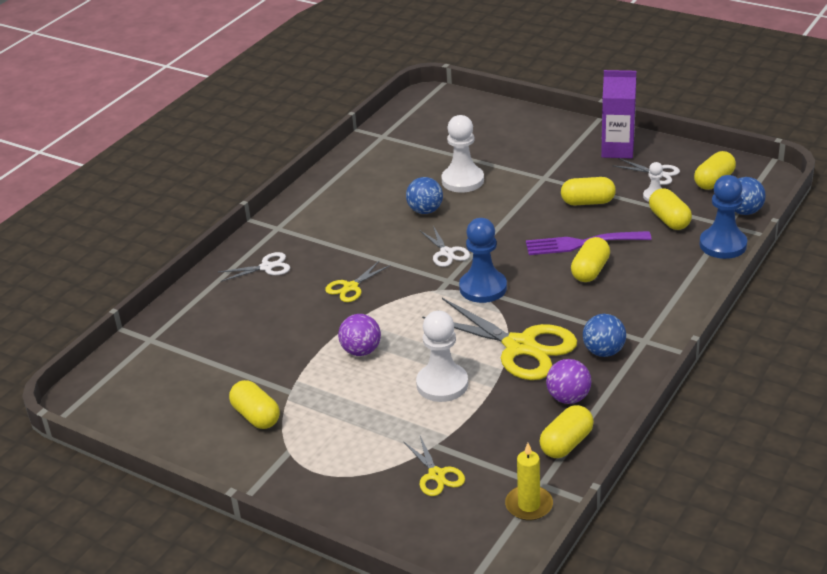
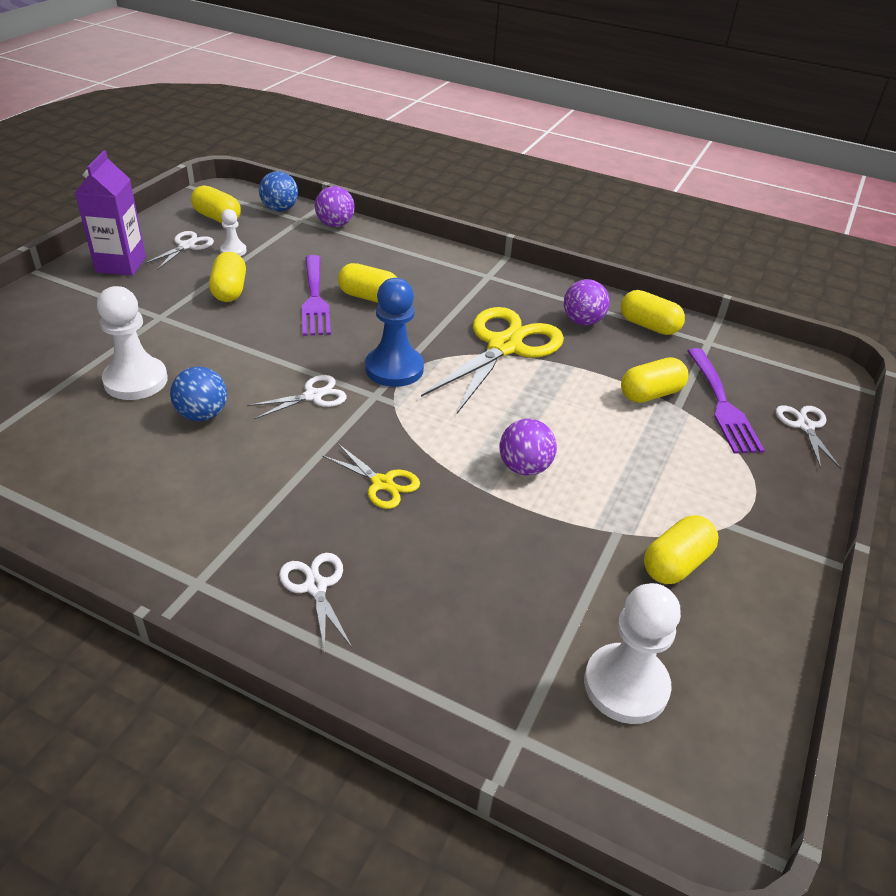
camera: 100 degrees left, 5 degrees up
(404, 526) = (805, 426): none -> white scissors
(436, 475) = (722, 405): yellow scissors -> purple fork
(442, 384) = (577, 400): white pawn -> white pawn (626, 685)
(529, 505) = (739, 350): yellow candle -> none
(603, 351) = (508, 298): blue ball -> none
(669, 220) = (283, 247): yellow capsule -> yellow capsule (650, 394)
(723, 245) = (335, 225): blue pawn -> purple ball

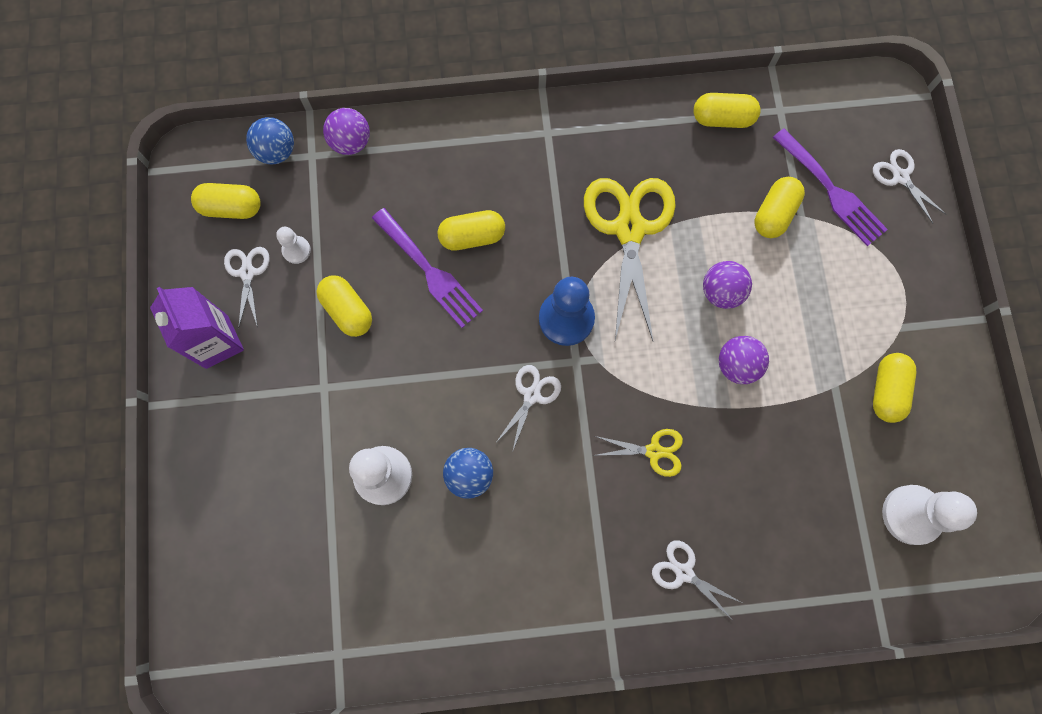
camera: 30 degrees left, 35 degrees up
(582, 321) = (668, 149): purple ball -> purple ball (721, 292)

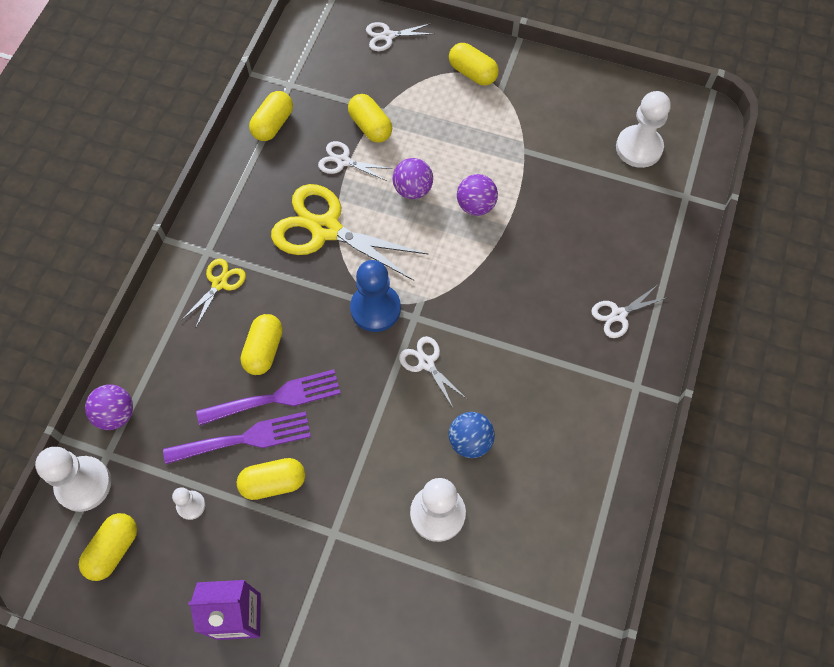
camera: 65 degrees left, 10 degrees down
(247, 273) = (187, 560): white scissors -> white scissors (343, 161)
(277, 151) = (83, 484): blue ball -> white pawn
(654, 451) = (515, 293): yellow scissors -> yellow scissors (219, 283)
(831, 191) = (374, 82): purple fork -> purple fork (245, 438)
(886, 390) = (542, 120): yellow capsule -> yellow capsule (472, 73)

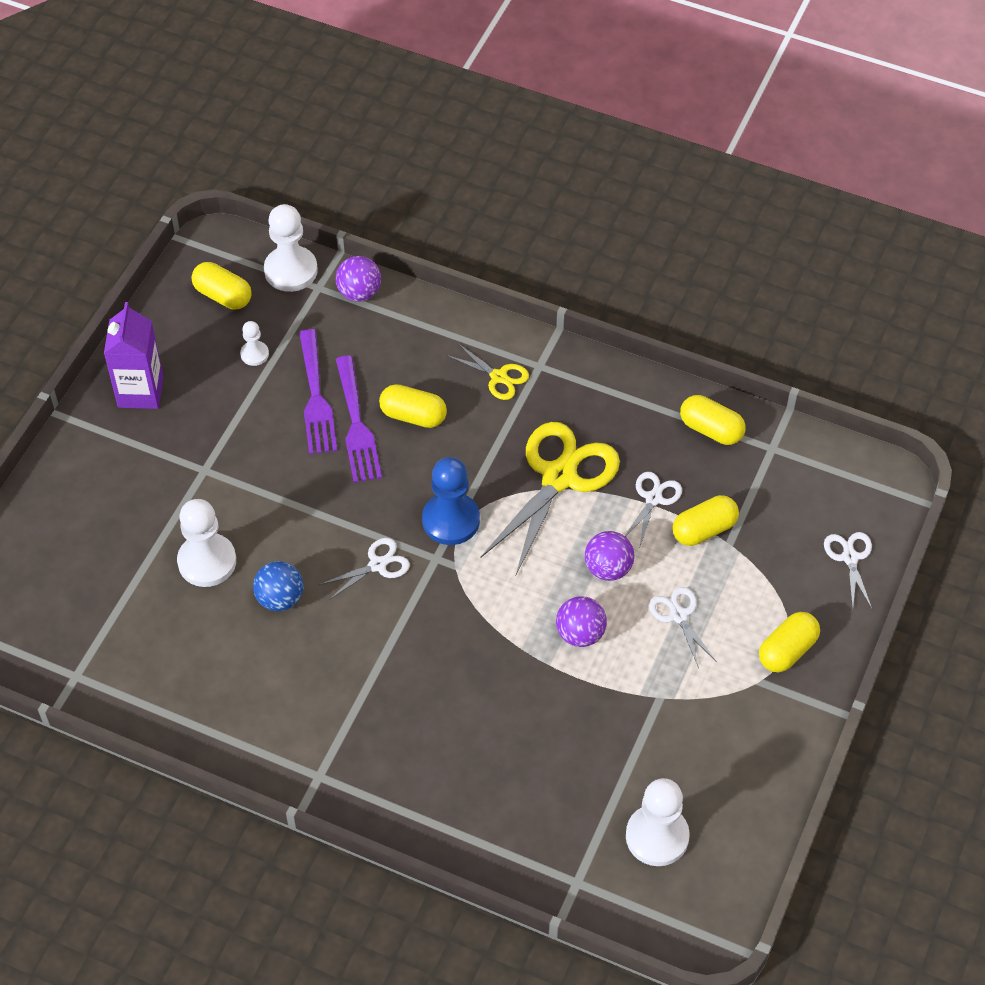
camera: 95 degrees right, 10 degrees down
(273, 482) = (265, 421): yellow capsule -> none
(618, 315) = (413, 771): white scissors -> white scissors (678, 615)

